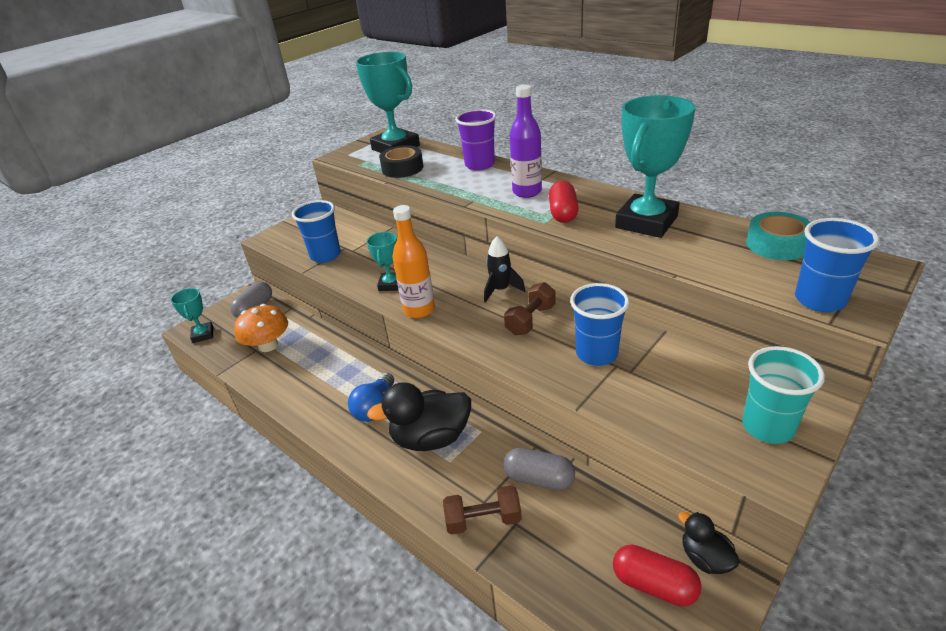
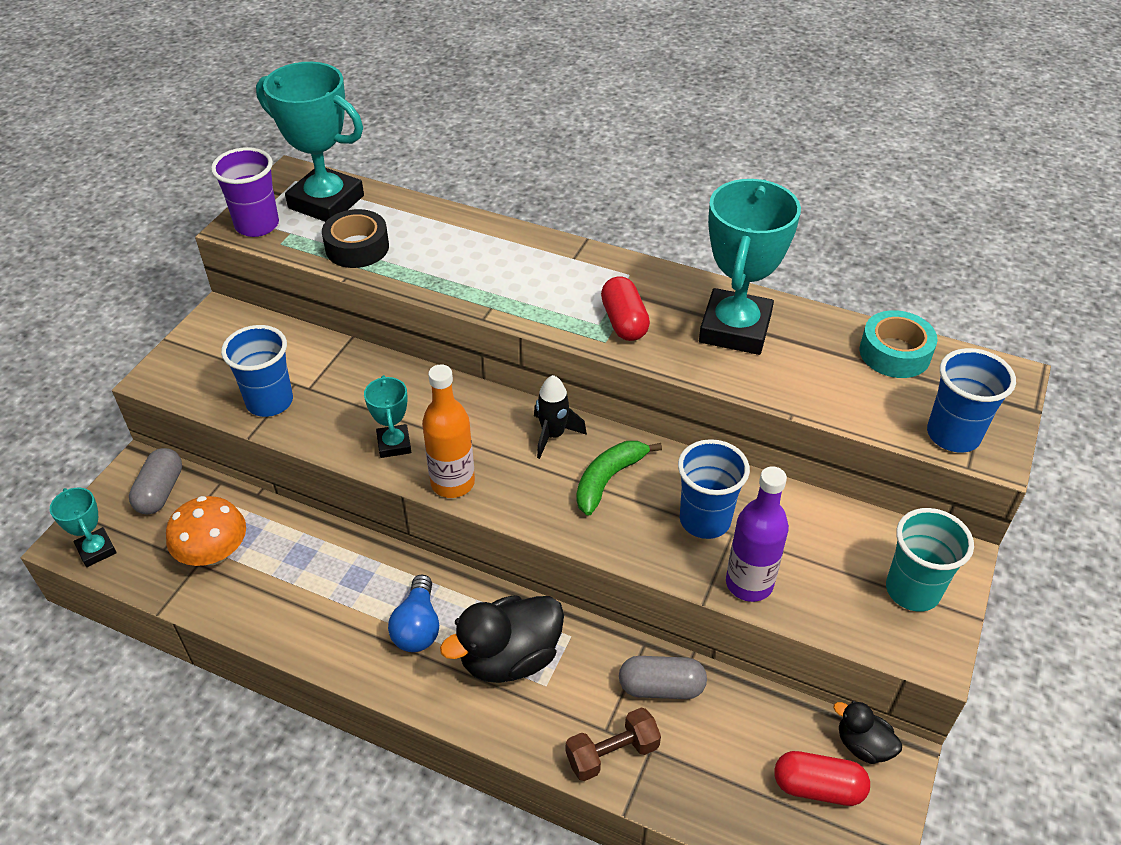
camera: 20 degrees left, 10 degrees up
(479, 165) = (474, 233): purple cup -> purple cup (257, 225)
(527, 192) = (562, 284): purple bottle -> purple bottle (749, 583)
(531, 320) = (608, 479): brown dumbbell -> green banana

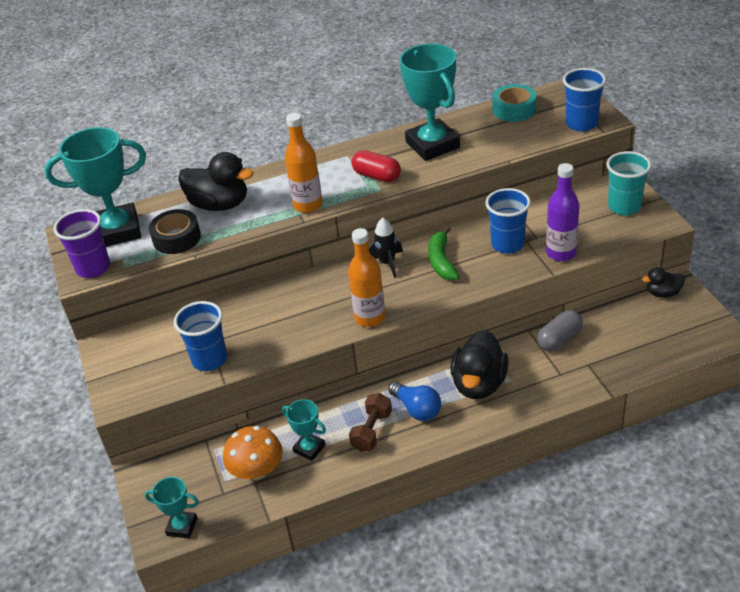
camera: 40 degrees left, 5 degrees down
(160, 491) = (175, 472): grey capsule -> none
(394, 444) = (312, 325): turquoise trophy -> turquoise trophy (309, 448)
(440, 240) = (219, 204): none -> black duck
(512, 303) = (308, 205): none -> orange bottle
(612, 753) = (575, 379): brown dumbbell -> brown dumbbell (371, 431)
(818, 787) = (667, 321): red capsule -> none

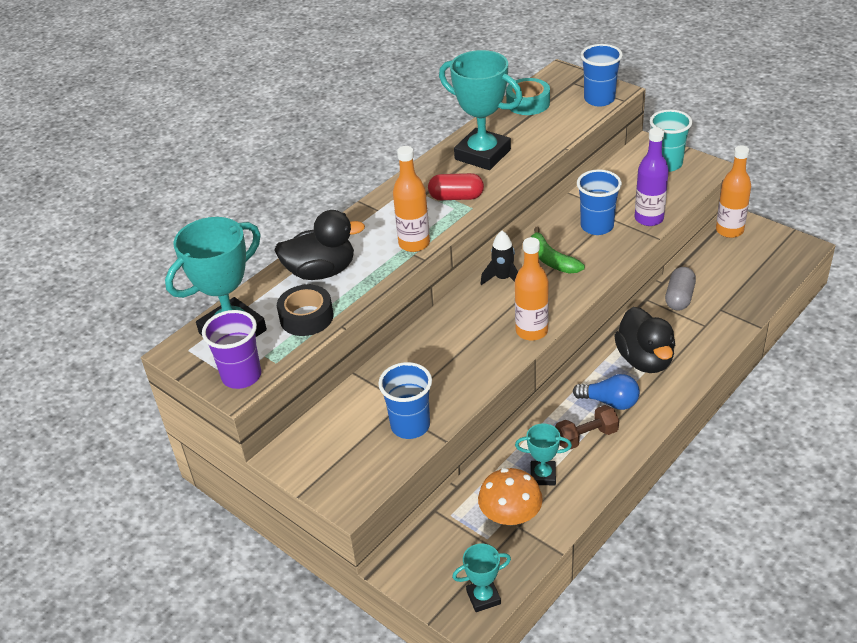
camera: 30 degrees left, 0 degrees up
(371, 431) = (586, 436): brown dumbbell -> brown dumbbell turned 75 degrees clockwise
(663, 293) = (729, 230): black duck -> orange bottle

